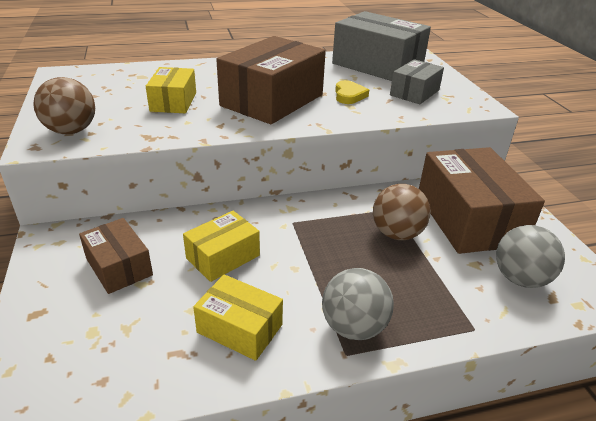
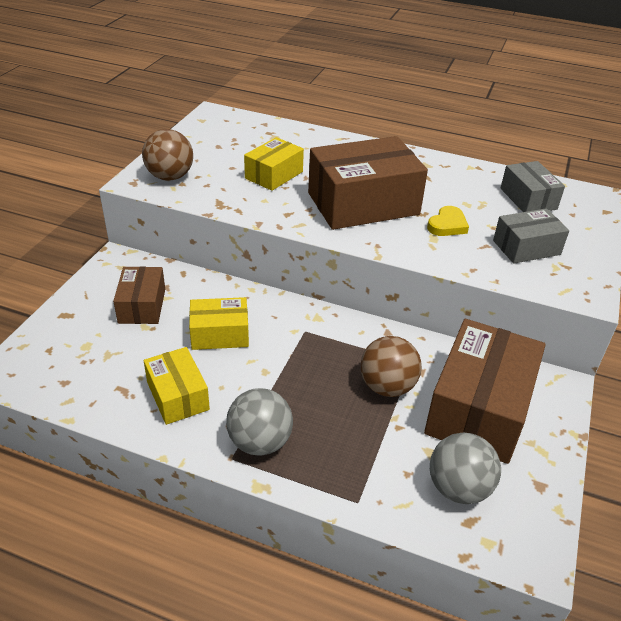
camera: 35 degrees right, 5 degrees up
(377, 65) = (528, 199): grey box -> grey box, size x0.54

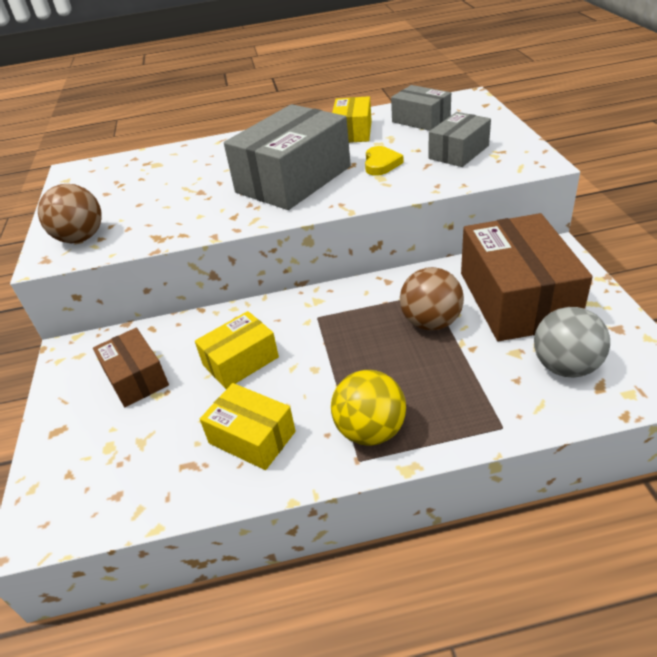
camera: 25 degrees left, 0 degrees up
(260, 442) = (370, 430): grey ball -> yellow ball
(274, 175) = (187, 193): yellow box -> yellow box (353, 132)
(363, 203) = (293, 179): brown box -> grey box

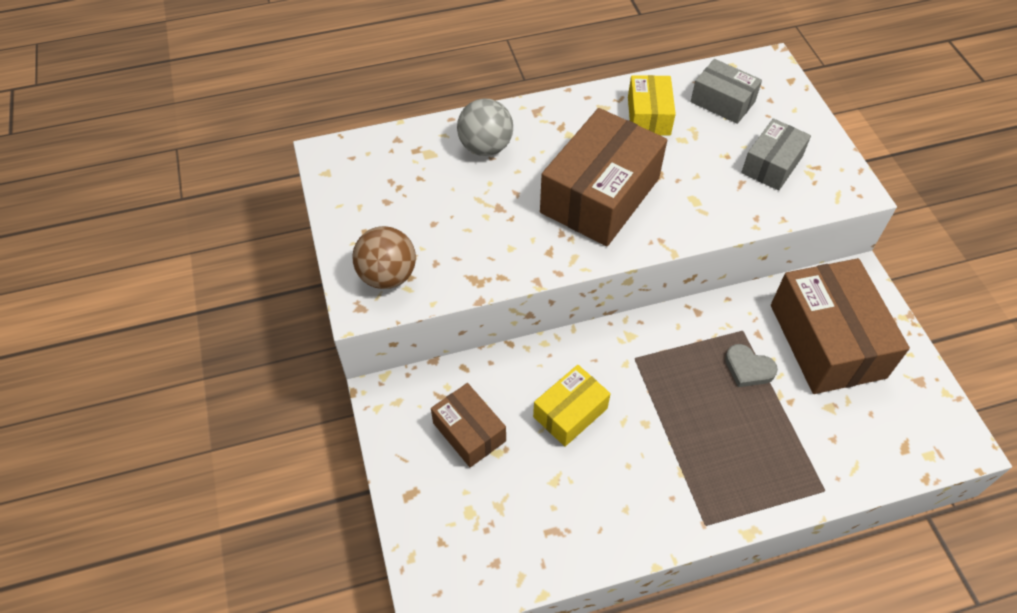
camera: 10 degrees left, 15 degrees up
(252, 437) = (604, 501): yellow box -> none
(293, 179) = (600, 195): grey box -> brown box
(370, 430) = (710, 494): yellow ball -> none
(381, 164) = (691, 177): yellow heart -> none
(431, 322) = (748, 368): brown ball -> grey heart
(565, 366) = (875, 425): grey ball -> grey ball (485, 147)

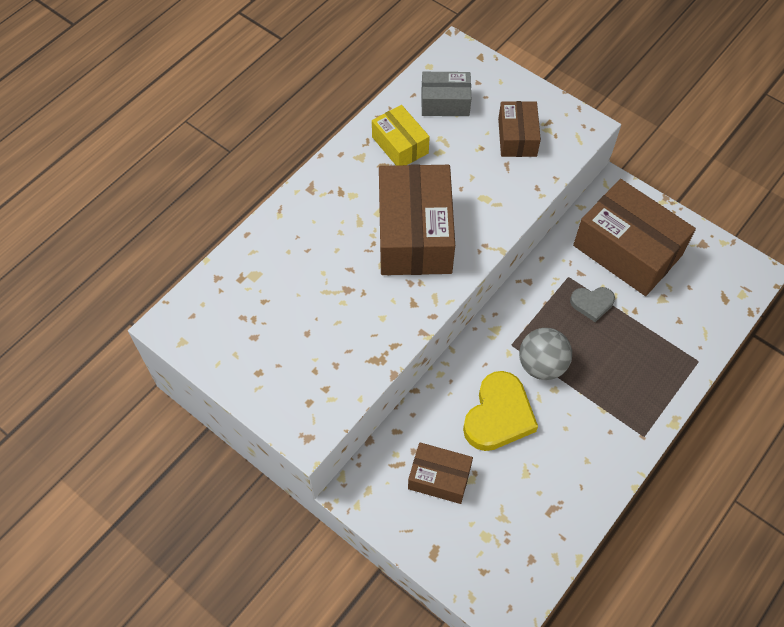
camera: 35 degrees left, 5 degrees up
(387, 276) = (307, 398): brown ball -> none
(485, 147) = (295, 243): grey ball -> grey ball (542, 365)
(570, 413) = (498, 415): yellow box -> yellow heart
(772, 164) = (517, 137): grey box -> brown box

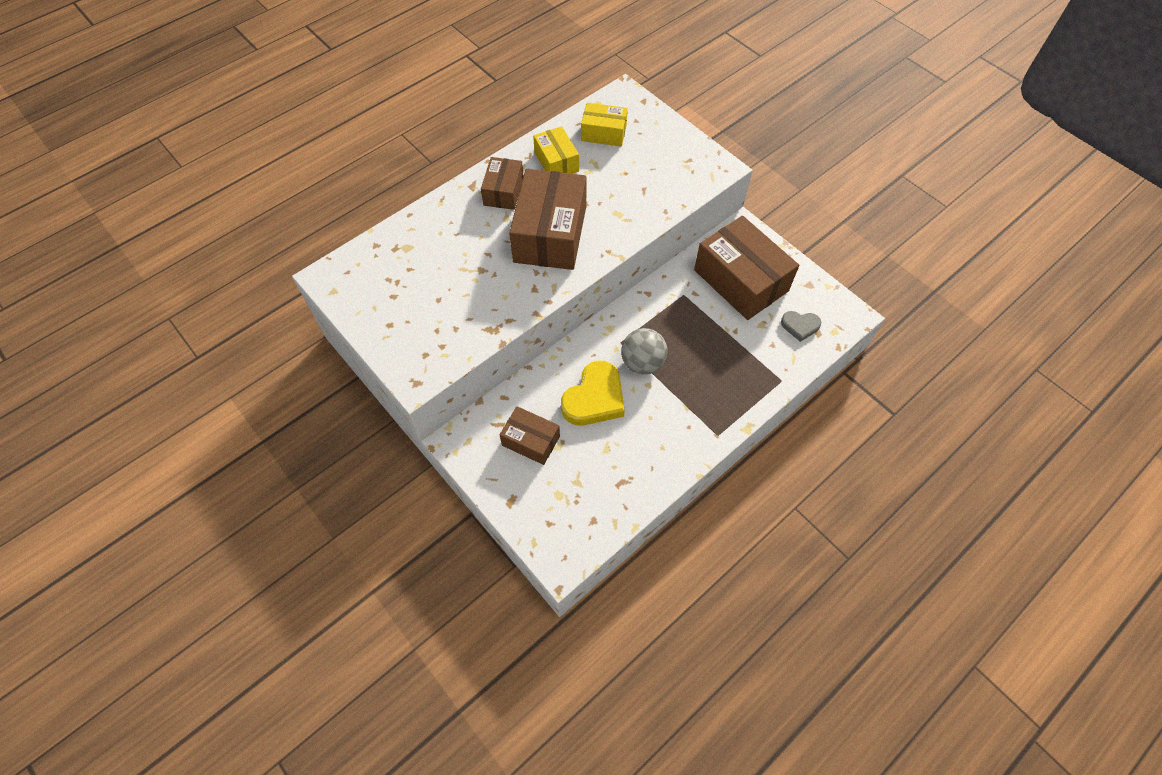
camera: 10 degrees right, 0 degrees up
(445, 102) = (603, 133): grey box -> yellow box
(517, 137) = (658, 168): brown box -> brown box (503, 191)
(592, 303) = (698, 319): grey heart -> grey heart (800, 326)

